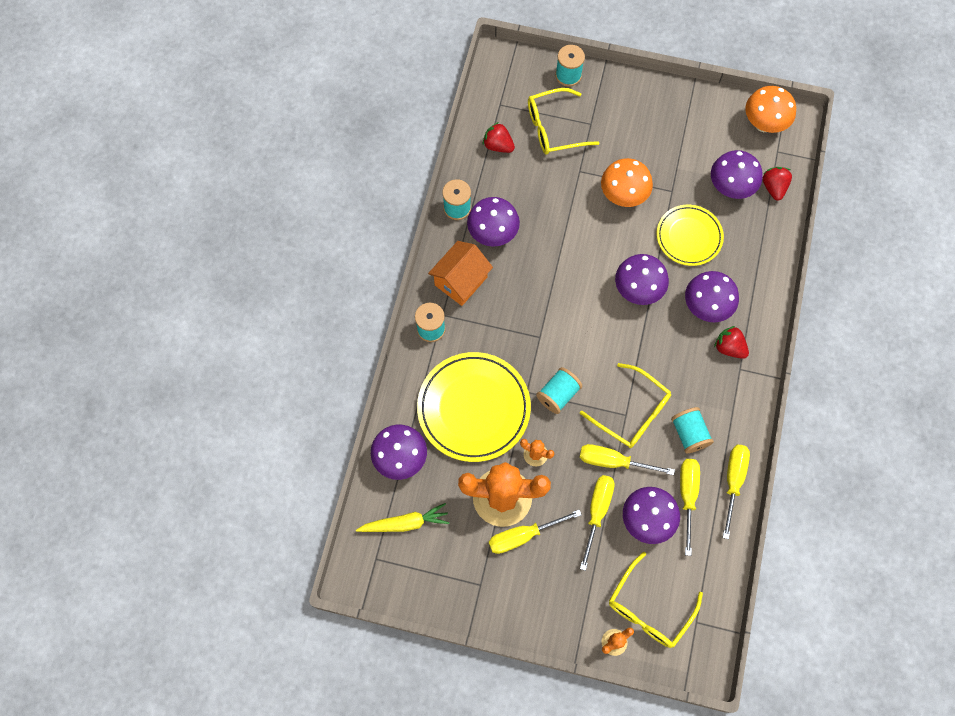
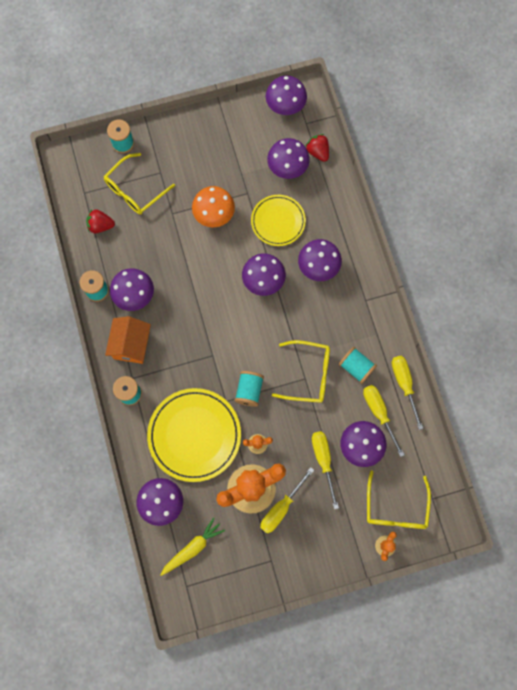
camera: 30 degrees left, 5 degrees up
(613, 461) = (314, 417): yellow screwdriver -> none
(729, 347) = (350, 289): red strawberry -> none
(763, 124) = (285, 107): orange mushroom -> purple mushroom

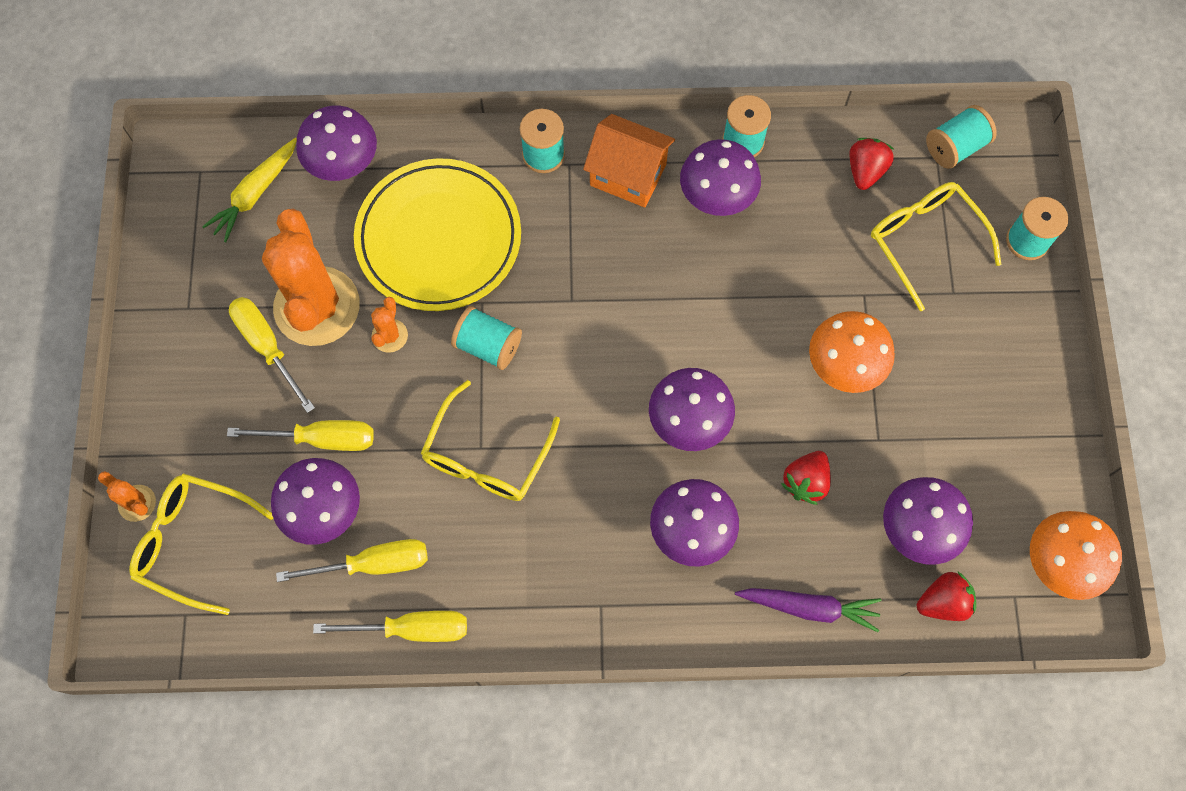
camera: 105 degrees right, 5 degrees down
(192, 548) = (255, 194): yellow carrot -> yellow carrot turned 60 degrees clockwise
(278, 221) = (805, 482): yellow plate -> red strawberry
(285, 107) = (1058, 563): purple mushroom -> orange mushroom
(338, 208) = (809, 607): none -> purple carrot
(356, 367) = (473, 547): turquoise spool -> turquoise spool (955, 147)

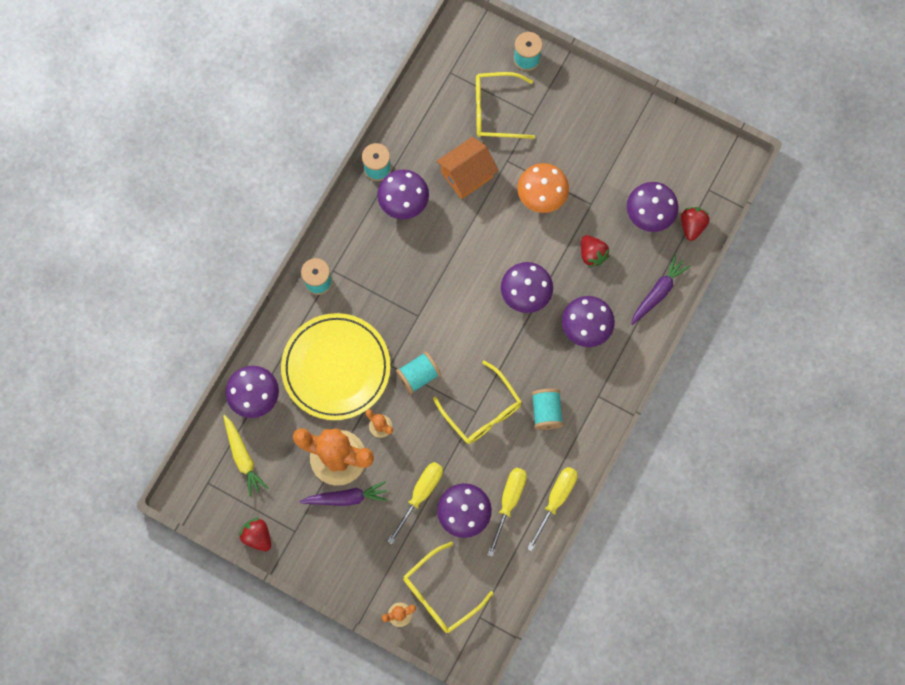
camera: 60 degrees left, 5 degrees up
(267, 347) = (346, 497): yellow screwdriver -> purple carrot
(628, 175) = (359, 242): orange house -> orange house (467, 175)
(865, 171) = (435, 115): red strawberry -> red strawberry (257, 536)
(955, 147) = (450, 59): turquoise spool -> turquoise spool (546, 411)
(1058, 563) = (704, 158): orange mushroom -> none

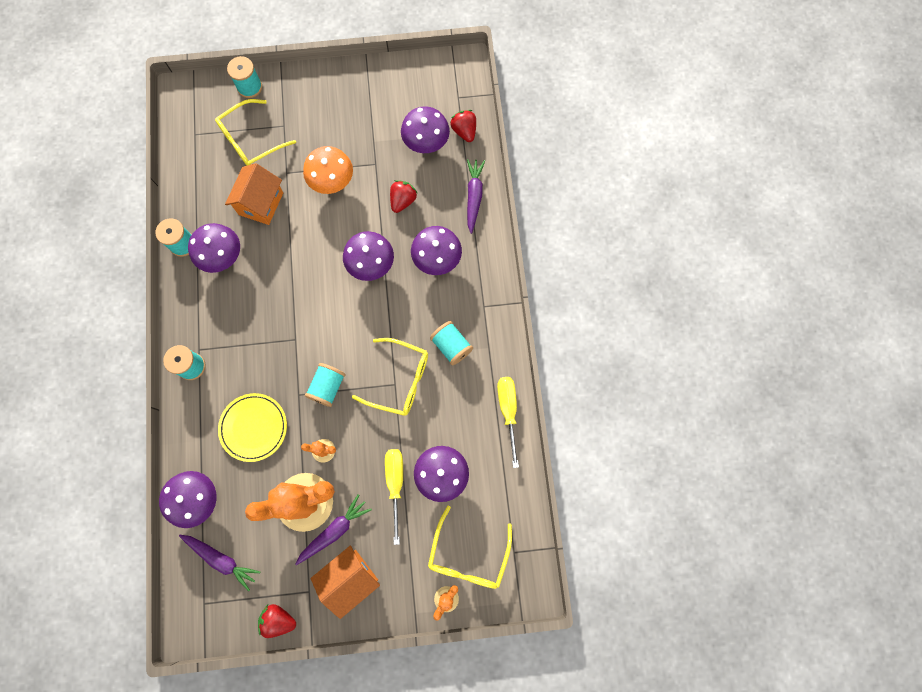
camera: 35 degrees left, 0 degrees up
(243, 457) = (221, 559): yellow carrot -> purple carrot
(334, 544) = (350, 578): none -> orange house
(336, 368) = (254, 427): yellow plate -> yellow plate, size x0.62
(509, 502) = (472, 439): yellow screwdriver -> none
(592, 254) = (403, 201): red strawberry -> red strawberry turned 90 degrees counterclockwise

